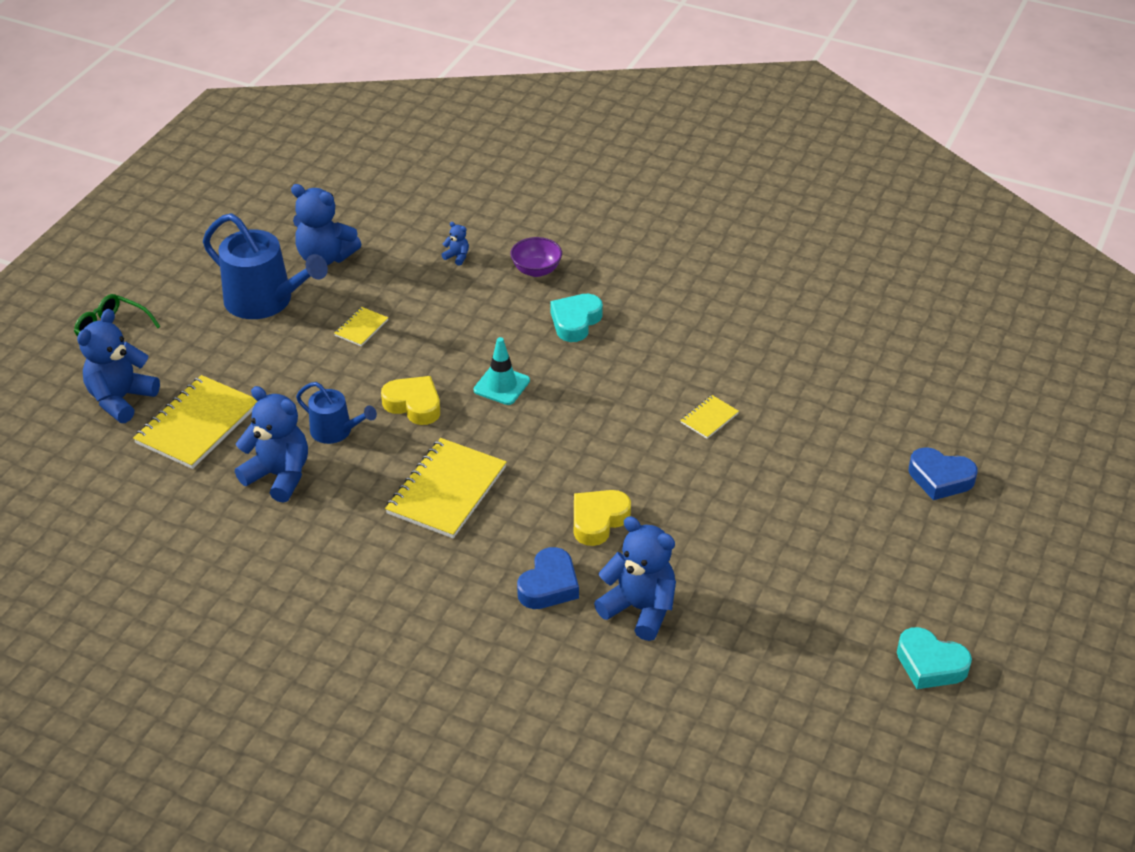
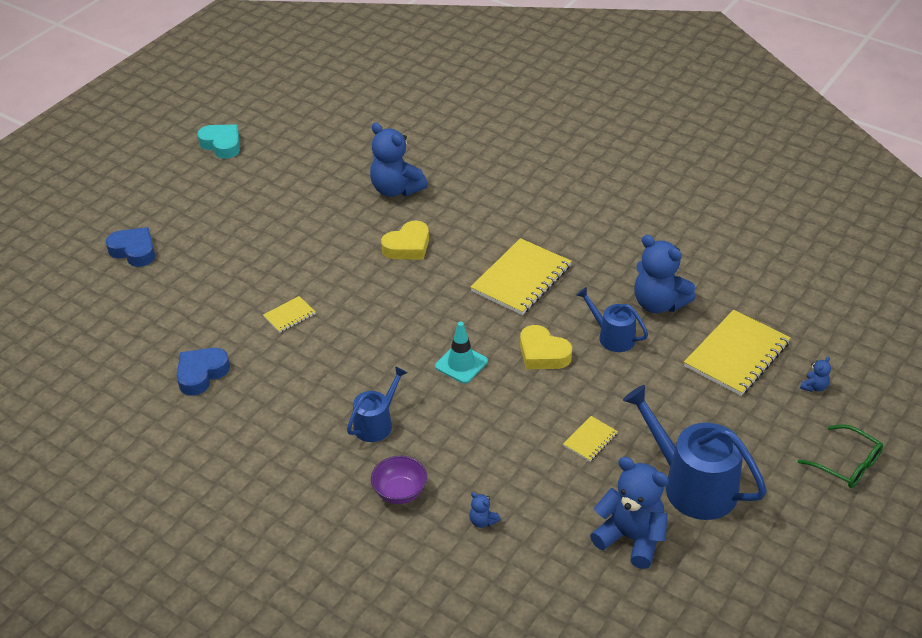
camera: 170 degrees left, 0 degrees up
(121, 399) = (814, 387): blue teddy bear -> blue teddy bear, size x0.43
(549, 585) = (455, 208): blue heart -> blue heart (201, 374)
(575, 321) = (376, 423): turquoise heart -> blue watering can

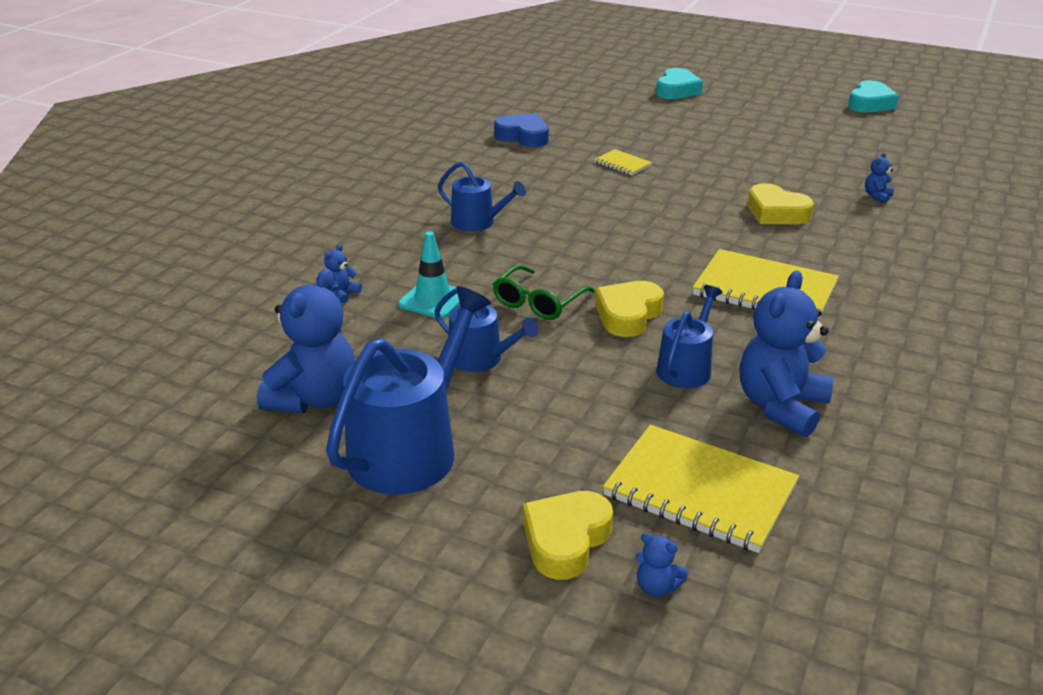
camera: 80 degrees right, 10 degrees down
(134, 251) = (677, 90): blue heart -> turquoise heart
(396, 189) = (877, 196): blue teddy bear -> blue teddy bear, size x0.43
(400, 492) = (381, 244): purple bowl -> none
(461, 364) = (587, 262): turquoise traffic cone -> turquoise traffic cone (433, 300)
(590, 440) = (481, 359): yellow notebook -> blue watering can
(779, 418) = (566, 540): none -> yellow heart
(847, 464) = (475, 626): green glasses -> green glasses (538, 302)

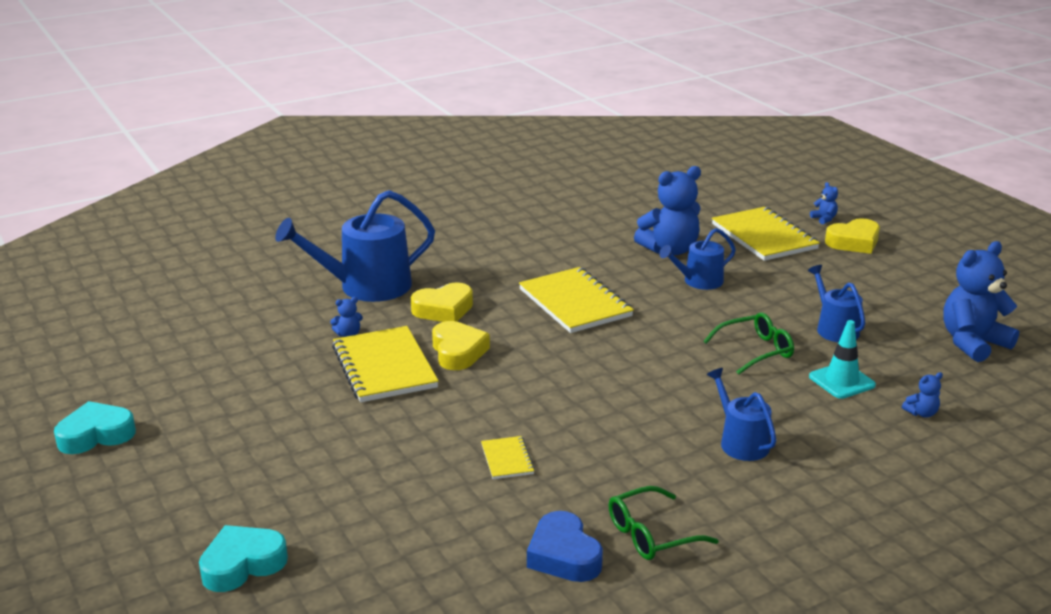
camera: 145 degrees left, 5 degrees down
(410, 449) = (917, 298): blue watering can -> blue watering can (367, 287)
(484, 158) = (651, 534): none -> green glasses
(628, 315) = (697, 320): yellow heart -> yellow heart (443, 309)
(803, 185) = (384, 367): none -> yellow notebook

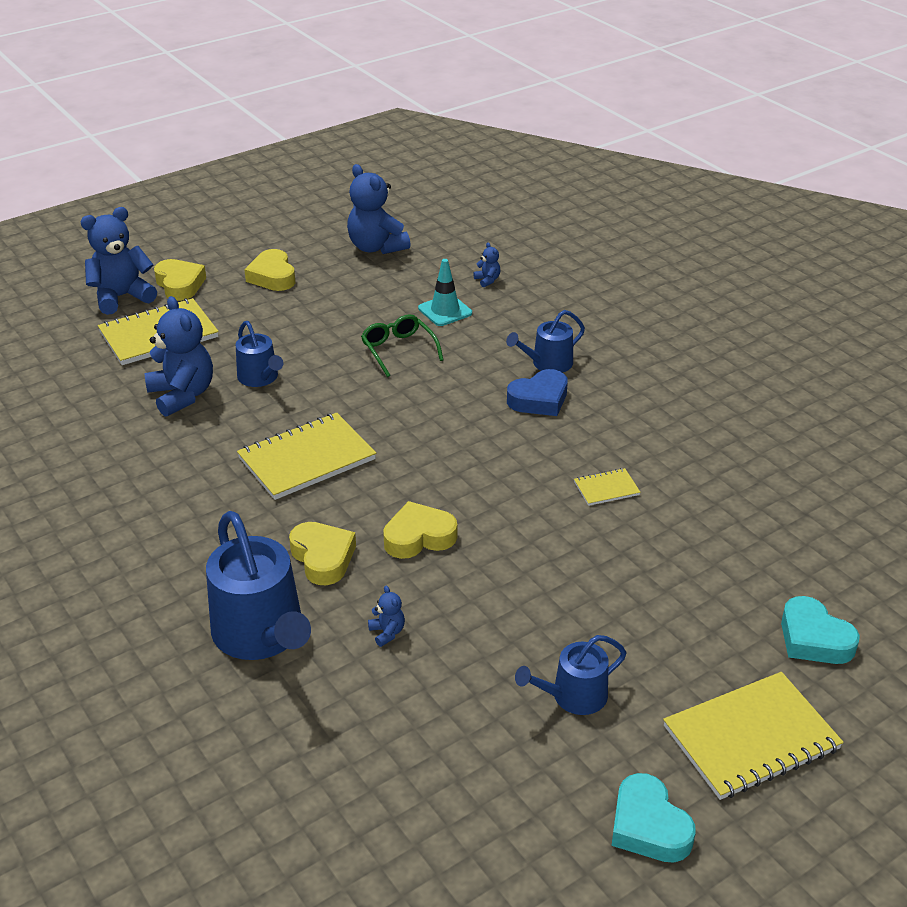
camera: 95 degrees left, 10 degrees up
(384, 367) = (458, 591): yellow notebook -> yellow notebook (751, 738)
(563, 555) = (725, 451): blue heart -> blue heart (539, 399)
(651, 534) = (684, 408): green glasses -> none
(824, 219) = (122, 297): blue teddy bear -> blue teddy bear, size x2.34
(834, 329) = (356, 308): blue watering can -> blue watering can (573, 696)
(884, 285) = (272, 276): none -> yellow heart

